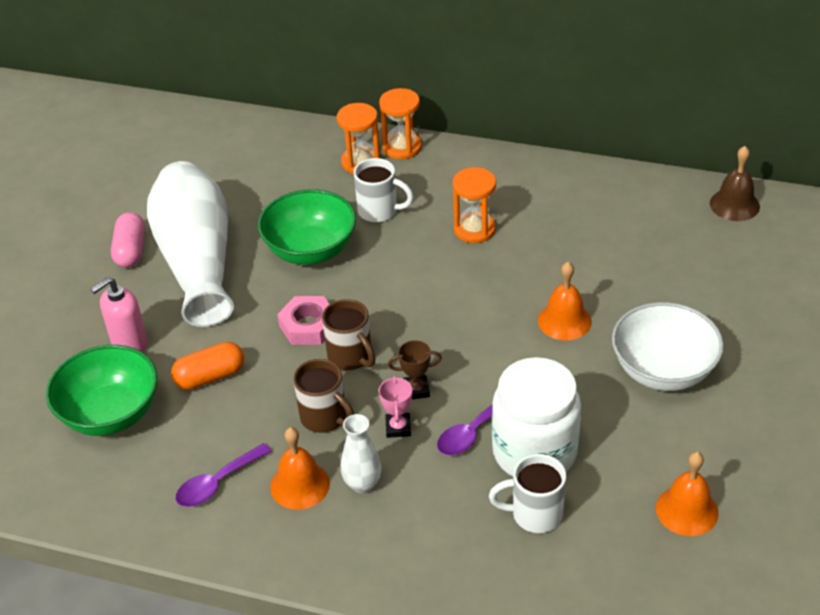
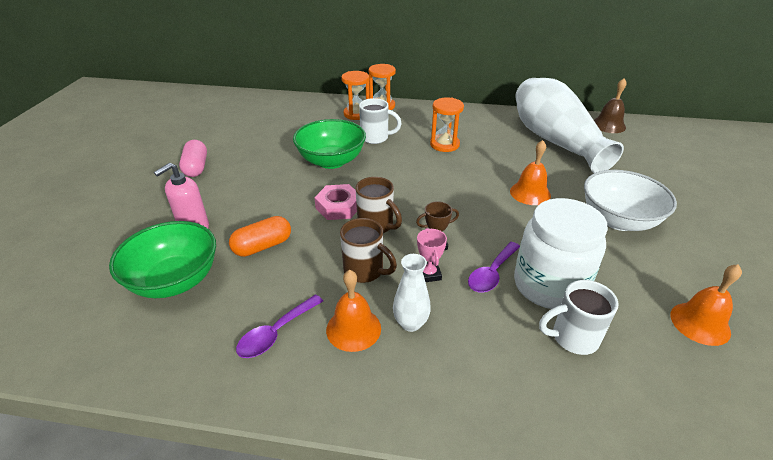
camera: 10 degrees left, 5 degrees down
(197, 261) = (247, 171): white vase -> white vase (555, 141)

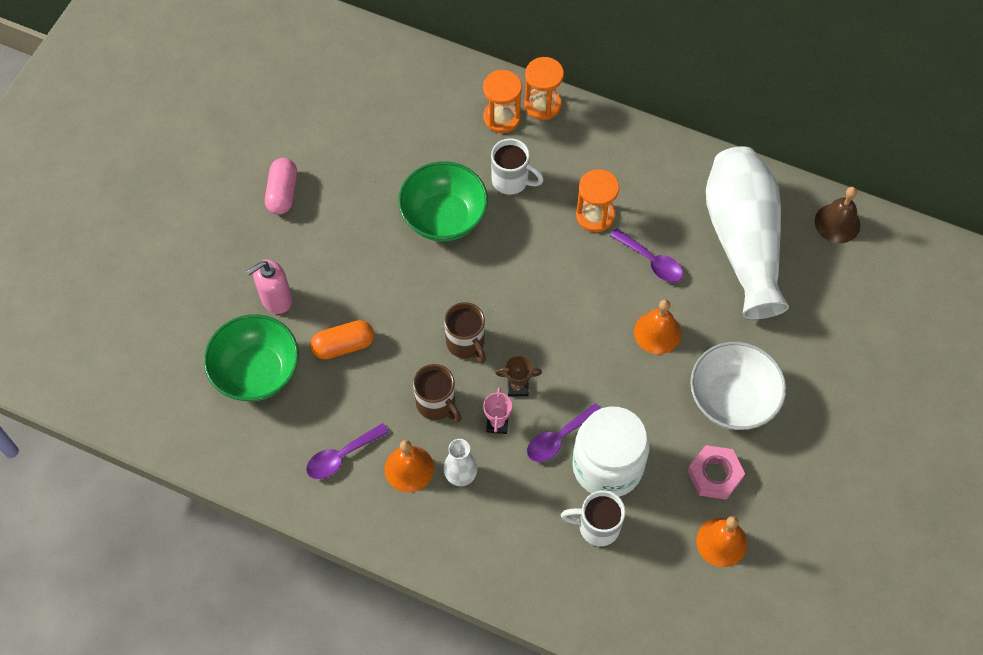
camera: 15 degrees right, 25 degrees up
(338, 207) = (433, 303): pink nut -> pink nut (714, 475)
(499, 159) = (651, 261): none -> purple spoon

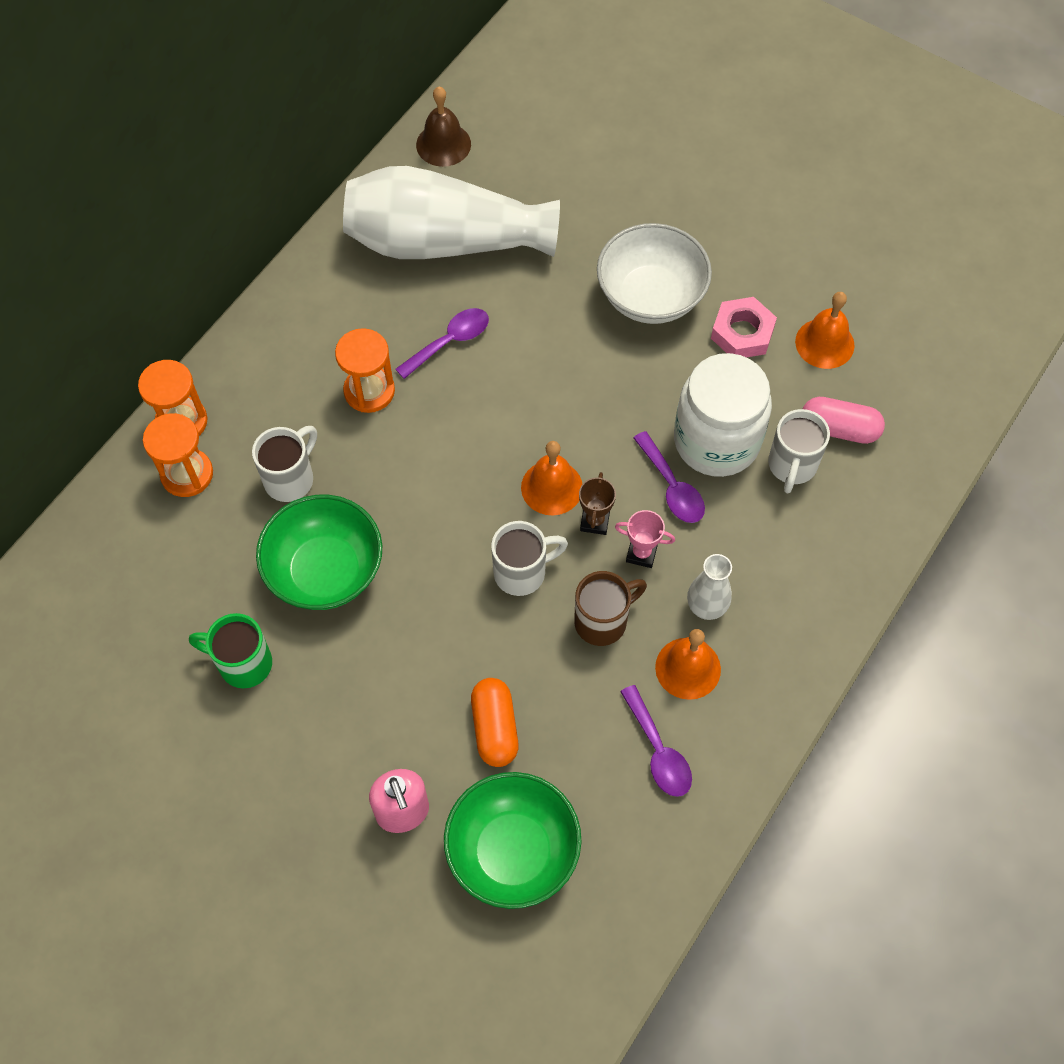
camera: 80 degrees left, 0 degrees up
(282, 193) = (227, 783): pink capsule -> pink capsule (839, 429)
(367, 183) = (243, 663): none -> green mug
(466, 343) = (522, 572): brown mug -> white mug
(657, 332) = (549, 354): orange bell -> orange bell (552, 487)

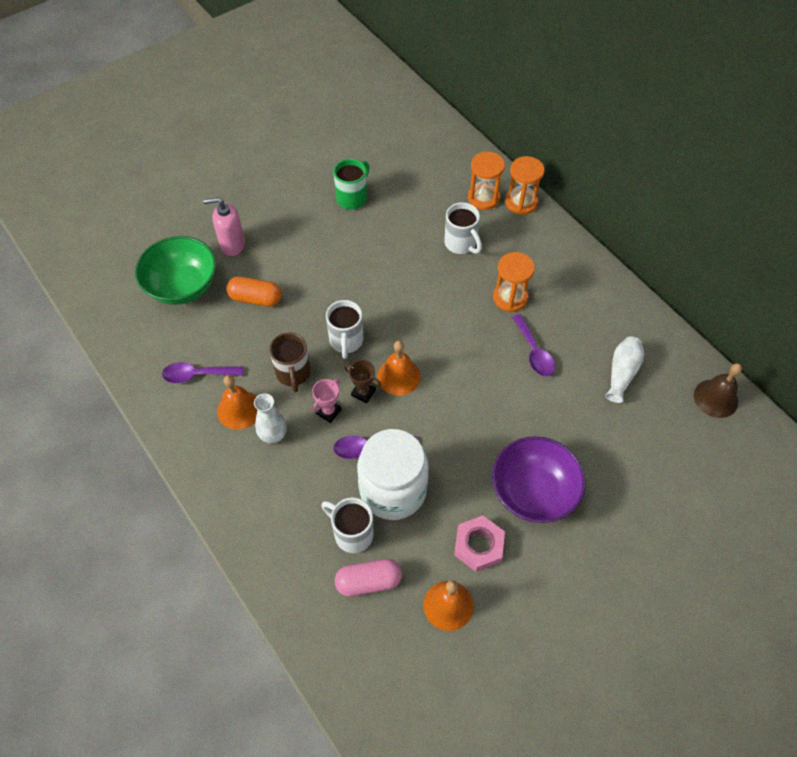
camera: 110 degrees right, 5 degrees down
(325, 571) = (392, 246): green bowl -> none
(445, 242) = (621, 373): white vase -> white vase, size x0.43
(650, 296) = (533, 492): white bowl -> purple bowl
(839, 429) = (368, 581): pink capsule -> pink capsule turned 45 degrees clockwise

